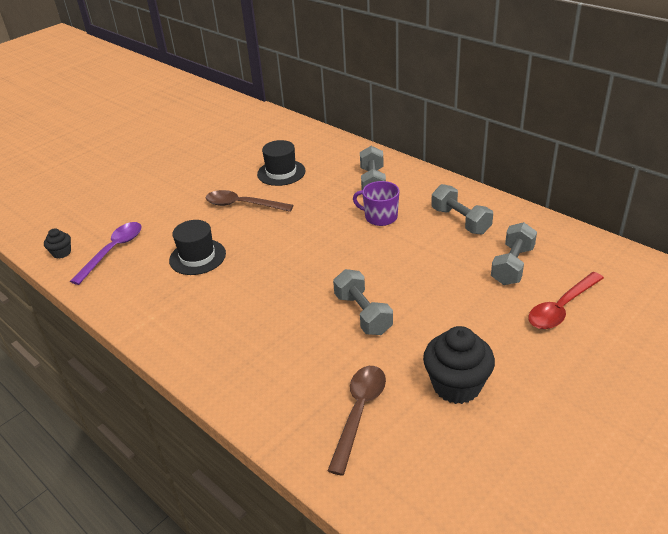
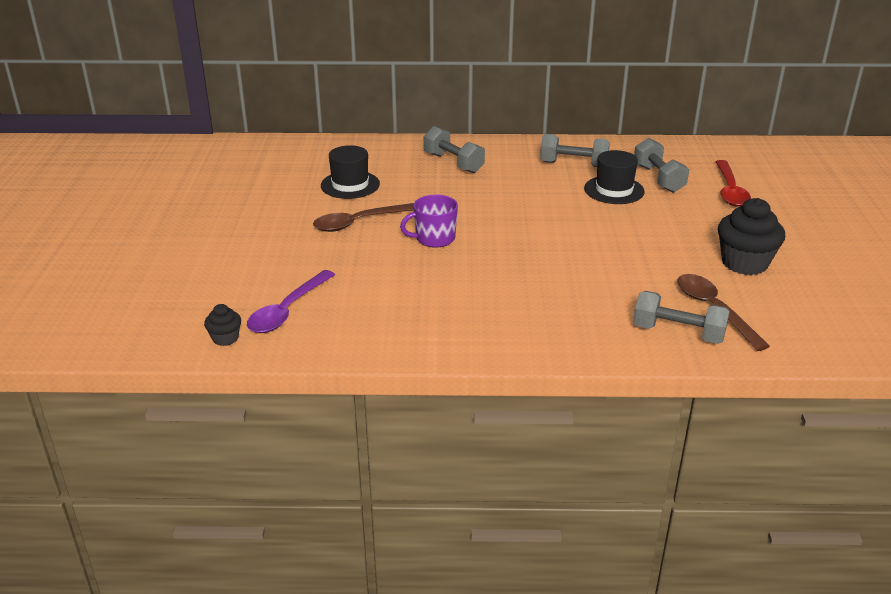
camera: 45 degrees left, 5 degrees down
(113, 251) = (287, 311): purple spoon -> purple spoon turned 135 degrees counterclockwise
(197, 257) = (391, 277): black hat -> black hat (614, 190)
(363, 314) = (609, 252): grey dumbbell -> grey dumbbell (678, 333)
(380, 217) = (505, 185): purple mug -> purple mug (434, 238)

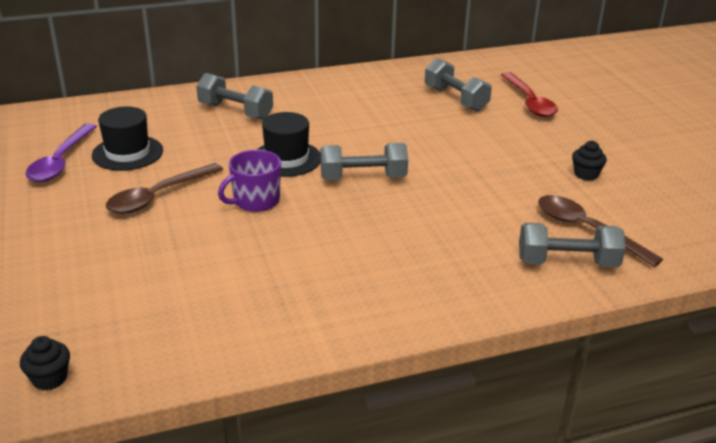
camera: 20 degrees left, 0 degrees up
(287, 311) = (117, 324): purple spoon -> purple spoon (60, 161)
(573, 164) = (364, 96): grey dumbbell -> grey dumbbell (363, 178)
(614, 190) = (419, 117): black hat -> black hat (286, 159)
(744, 263) = (586, 174): black cupcake -> black cupcake, size x0.50

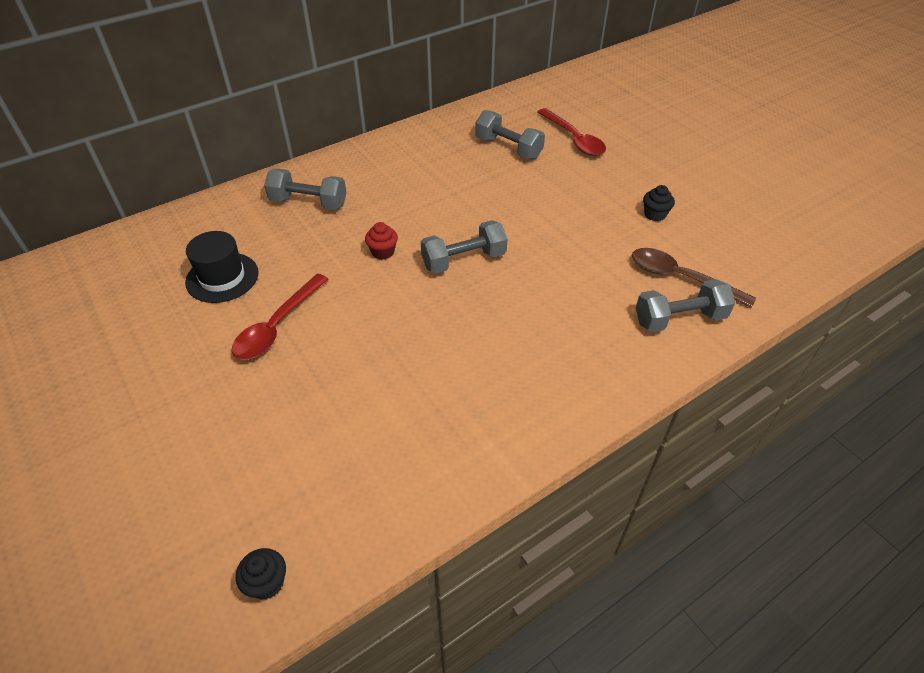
camera: 15 degrees left, 15 degrees up
(60, 161) = (157, 303): purple spoon -> none
(158, 196) = (277, 326): brown spoon -> red spoon
(255, 201) = (375, 310): purple mug -> none
(286, 159) = (383, 252): black hat -> red cupcake

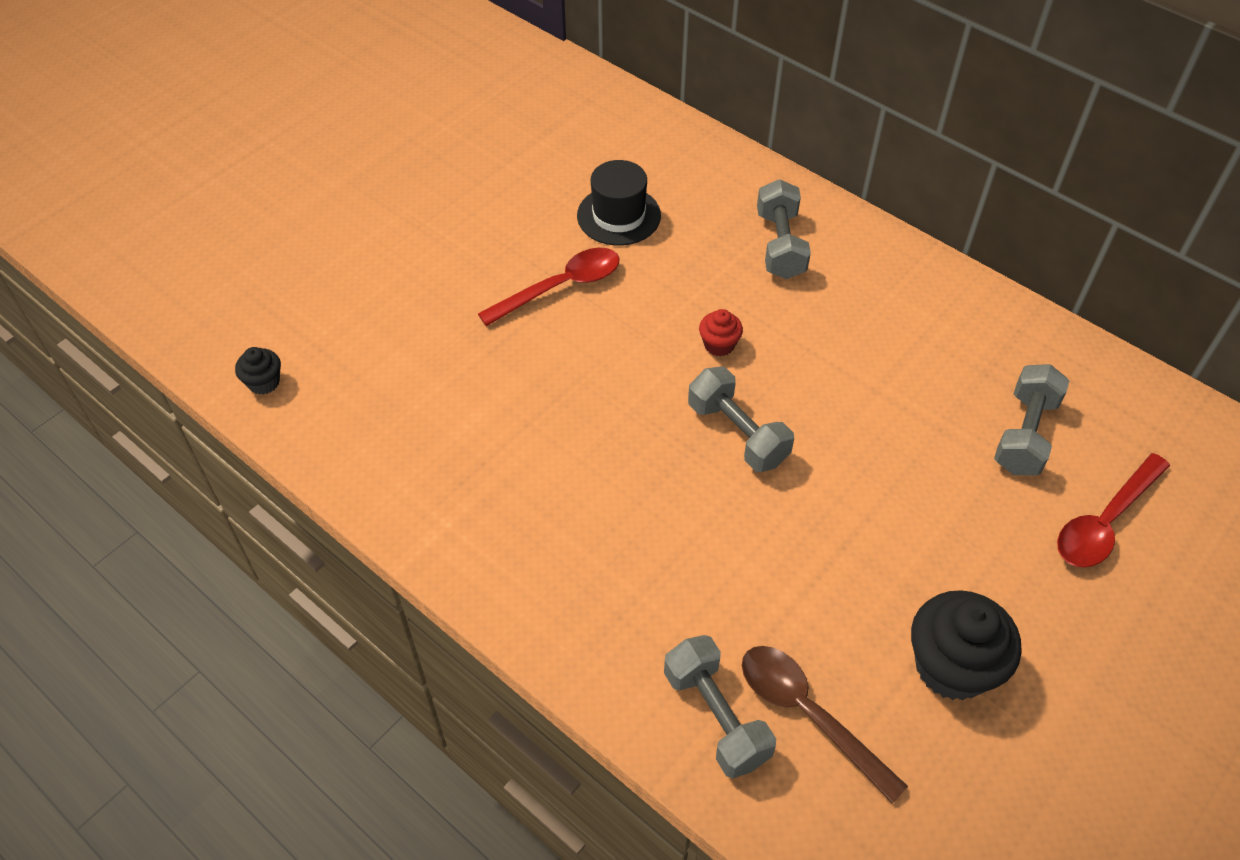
camera: 75 degrees right, 5 degrees up
(277, 326) = (561, 287): red spoon -> red spoon turned 135 degrees clockwise
(655, 214) = (951, 666): black cupcake -> black cupcake, size x2.00
(680, 278) = (808, 714): brown spoon -> brown spoon turned 60 degrees counterclockwise

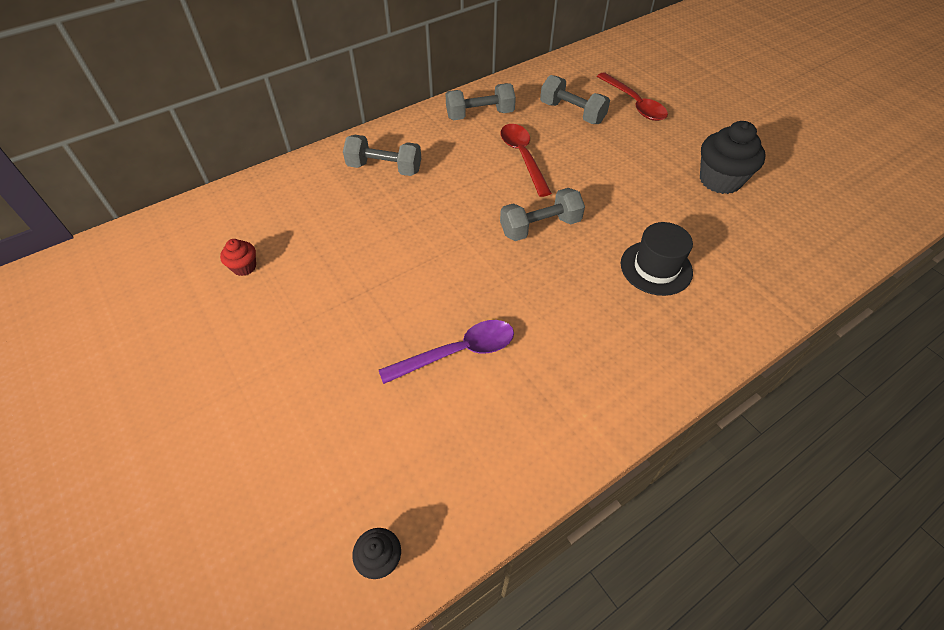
camera: 75 degrees left, 0 degrees up
(504, 389) = (458, 352): none -> purple spoon
(561, 287) = (365, 294): red spoon -> red spoon (523, 157)
(619, 216) = (308, 244): black hat -> black hat (656, 268)
(716, 716) = (754, 287): grey dumbbell -> grey dumbbell (480, 115)
(719, 345) = (461, 218): red cupcake -> red cupcake (244, 267)
(808, 714) = (751, 245): brown spoon -> none

